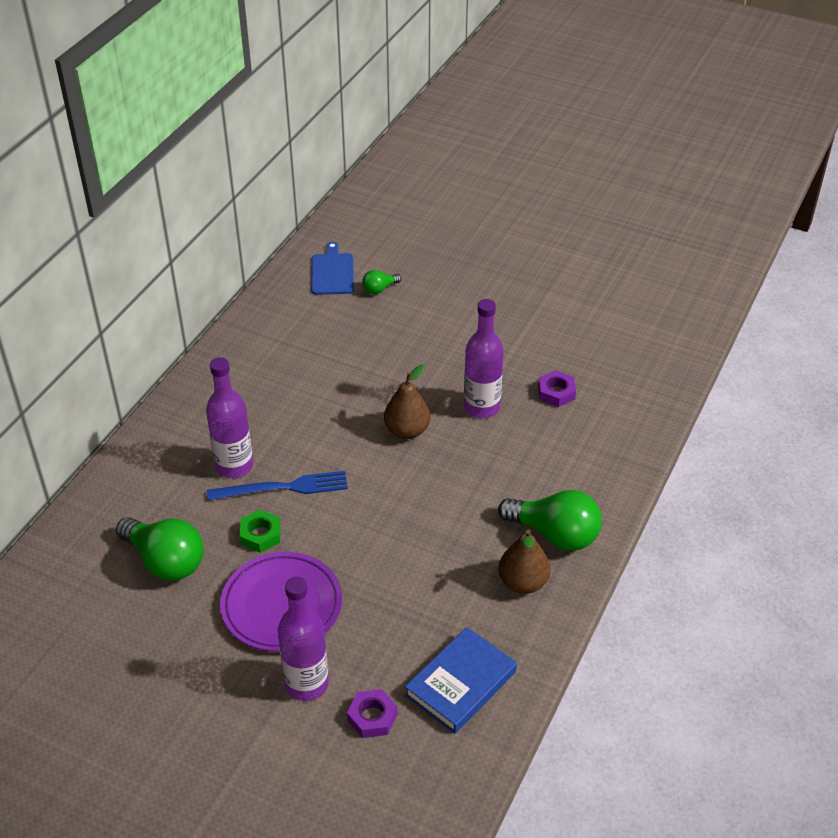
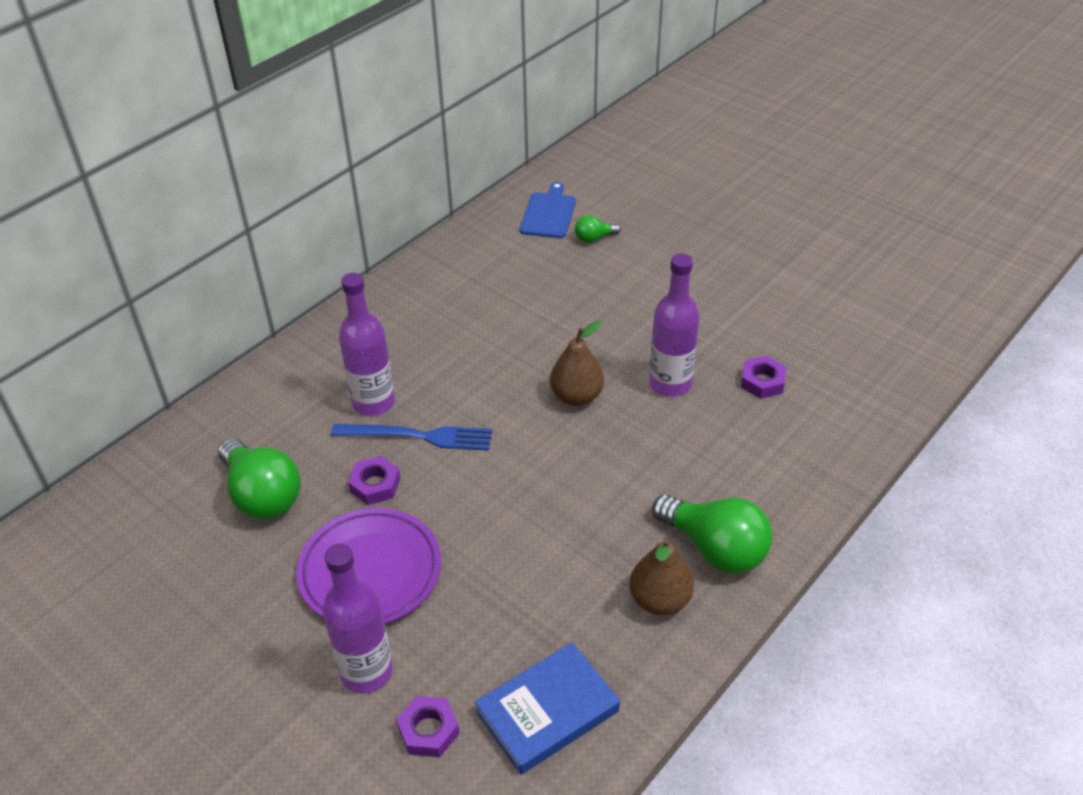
camera: 15 degrees right, 0 degrees up
(260, 535) = (375, 485): green nut -> purple nut

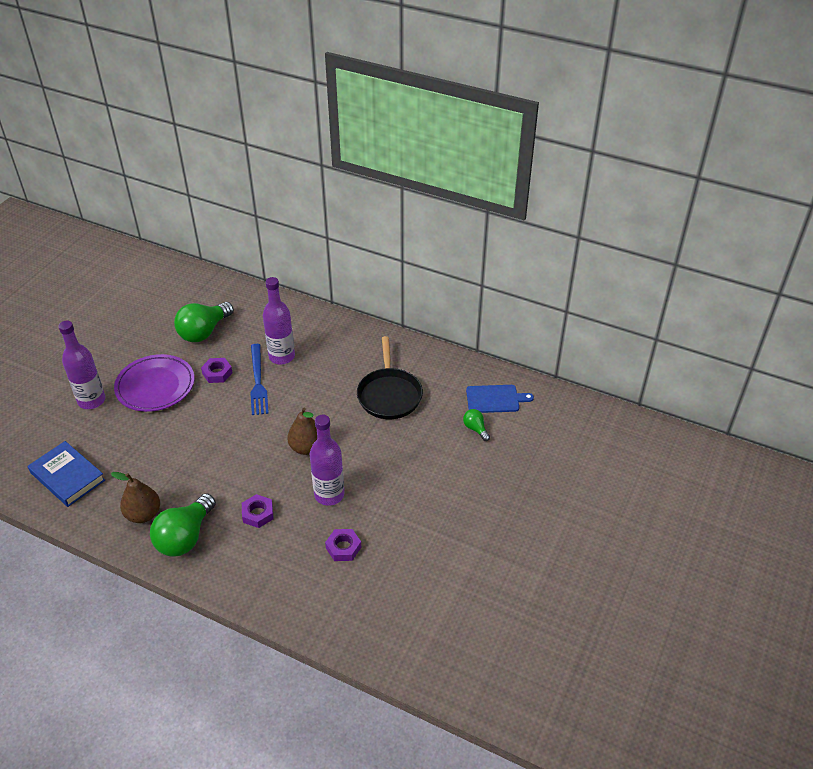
camera: 75 degrees right, 0 degrees up
(428, 730) = (57, 432): purple nut -> purple nut (258, 514)
(504, 302) = (389, 395): none -> black pan

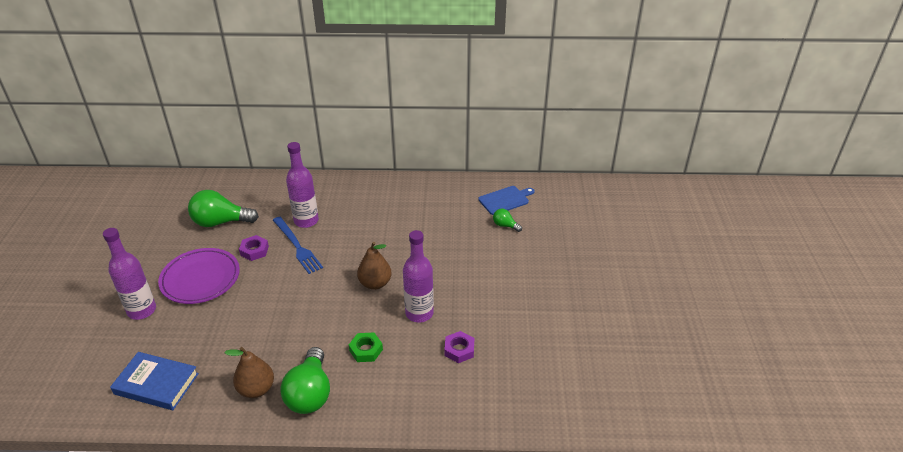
camera: 25 degrees left, 5 degrees down
(204, 332) = (220, 222): green light bulb -> green light bulb turned 75 degrees clockwise
(258, 514) = (366, 350): purple nut -> green nut
(389, 395) = (419, 222): black pan -> none

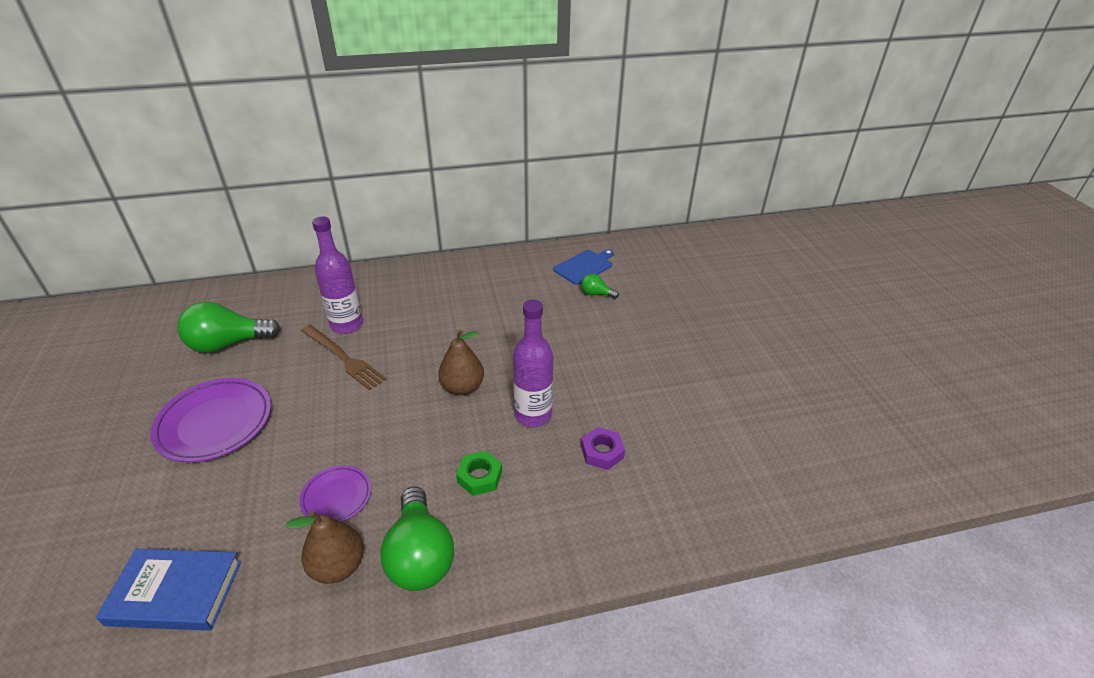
camera: 15 degrees left, 0 degrees up
(142, 310) = (131, 484): purple bottle -> none
(254, 251) = (285, 373): purple nut -> none
(267, 344) = (336, 497): none -> purple plate
(297, 246) = (343, 358): blue fork -> brown fork

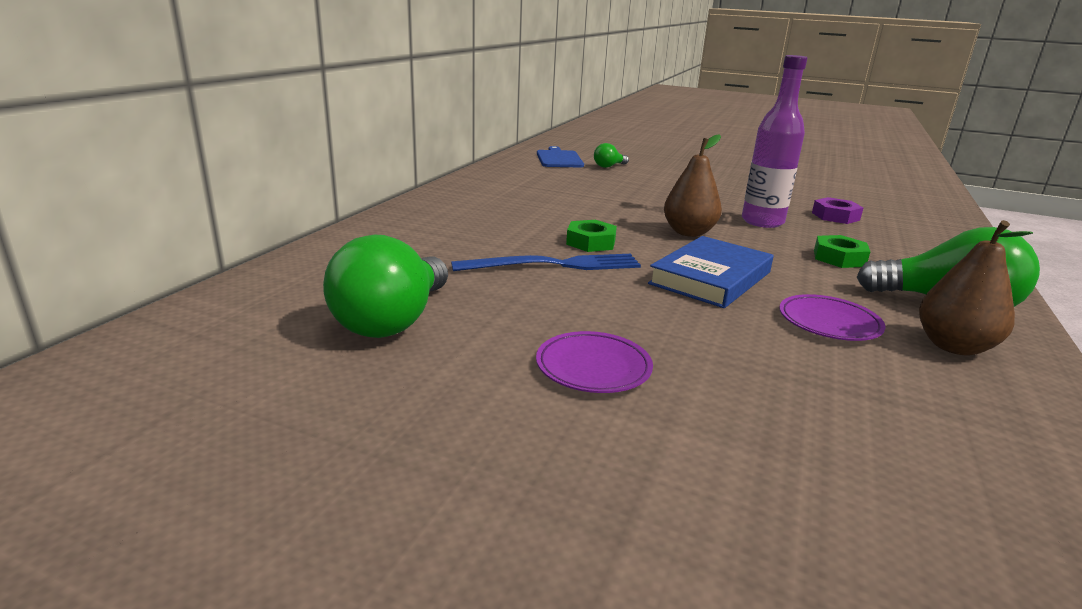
camera: 55 degrees left, 15 degrees down
(175, 592) = (982, 468): blue book -> blue book (710, 278)
(215, 423) = (593, 367): purple plate -> purple plate, size x0.56
(343, 358) = (554, 265): brown fork -> blue fork
(347, 325) = (484, 249): purple bottle -> none
(397, 355) = (590, 242): none -> green nut

